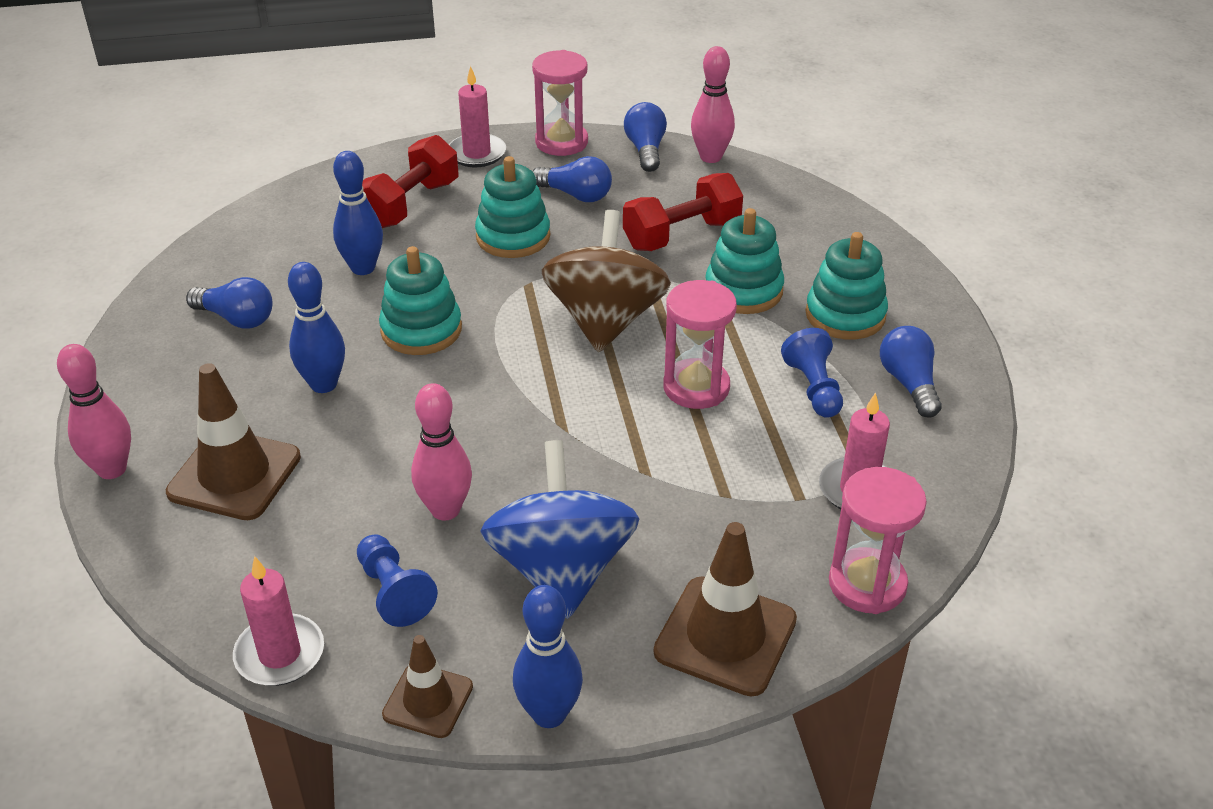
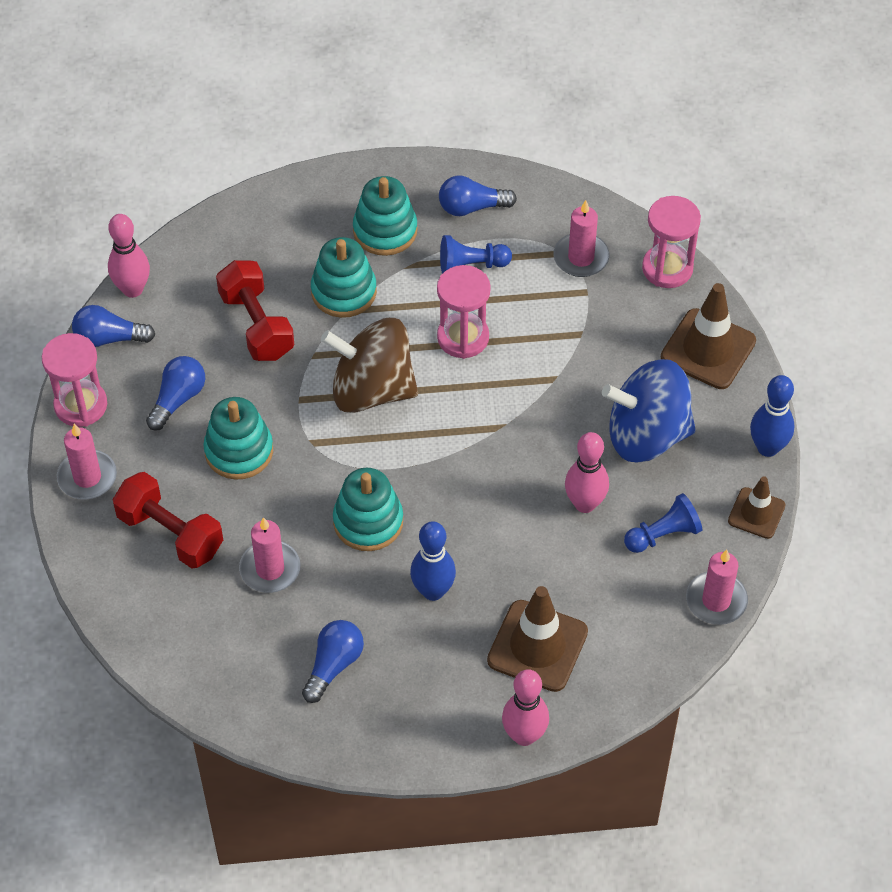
camera: 85 degrees left, 15 degrees up
(363, 268) = (270, 569): blue bowling pin -> pink candle

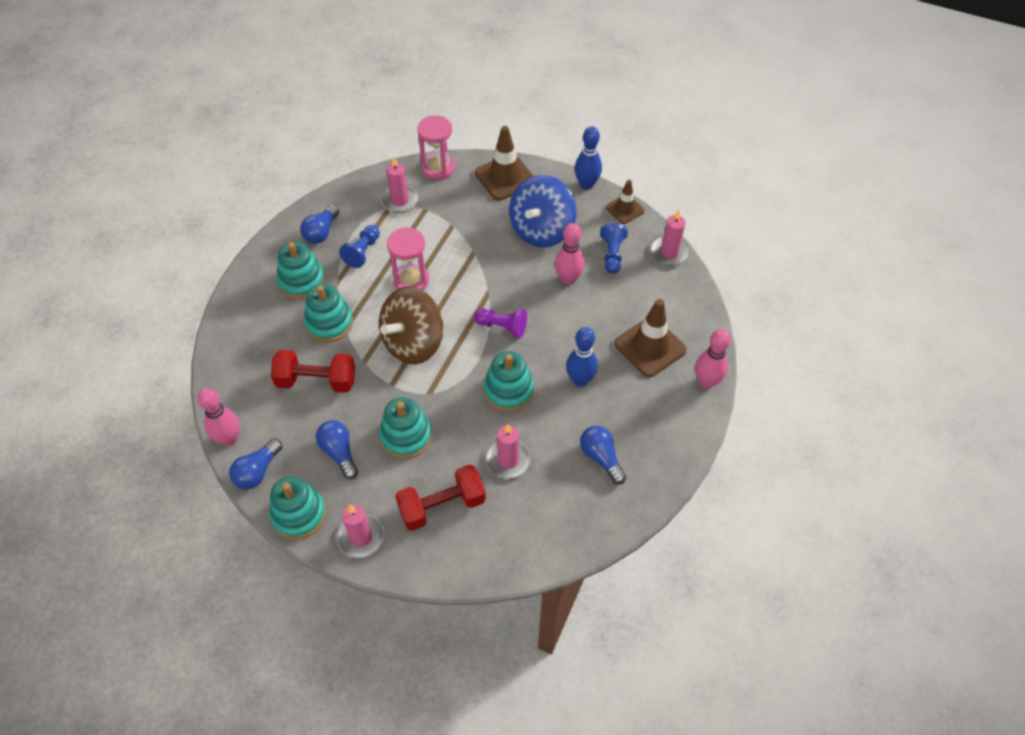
camera: 60 degrees left, 0 degrees up
(81, 405) = (299, 514): pink hourglass -> turquoise stacking toy
(458, 469) = (502, 327): none -> purple pawn

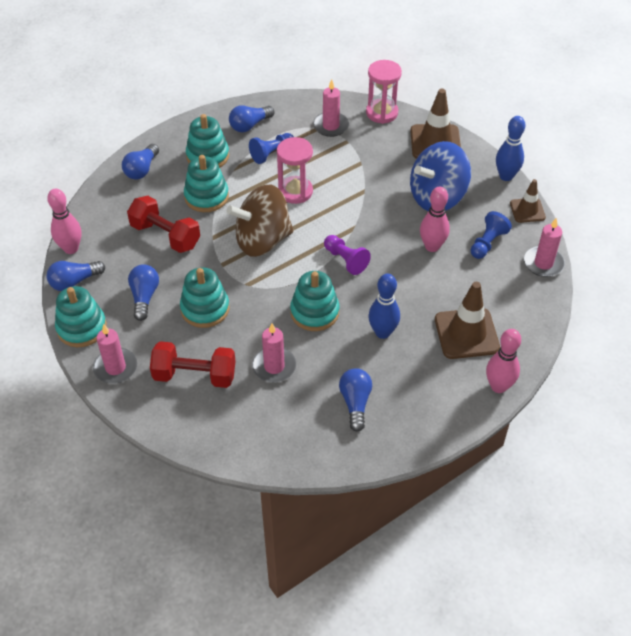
camera: 30 degrees right, 5 degrees down
(244, 324) = (142, 169): none -> blue light bulb

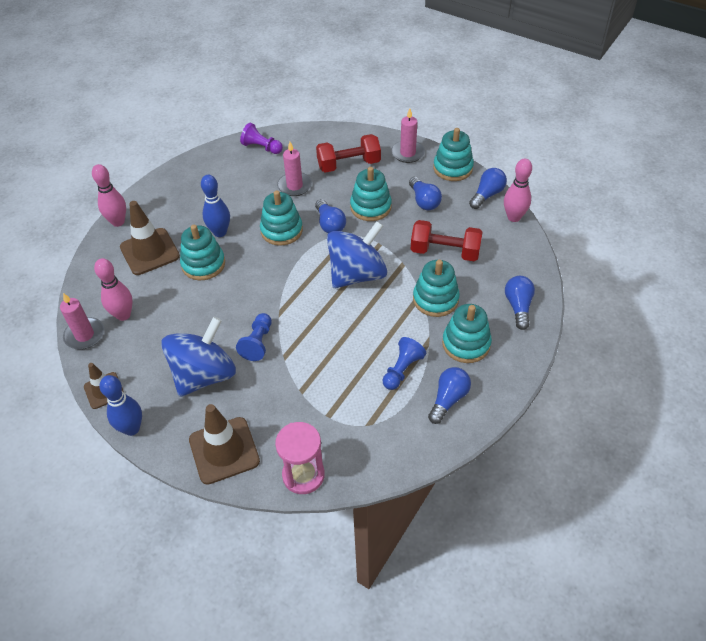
camera: 160 degrees right, 0 degrees up
(262, 240) = (357, 274): brown spinning top -> blue spinning top
(295, 191) = (353, 333): pink hourglass -> none
(331, 126) = (356, 431): pink candle -> none
(345, 260) = (273, 280): purple pawn -> purple pawn (261, 147)
(355, 403) = (224, 181): blue light bulb -> blue light bulb (330, 224)
(411, 300) = (203, 264): none -> turquoise stacking toy
(432, 246) = (196, 318): pink bowling pin -> pink bowling pin (123, 315)
(487, 243) = (142, 339): blue pawn -> blue pawn (258, 343)

